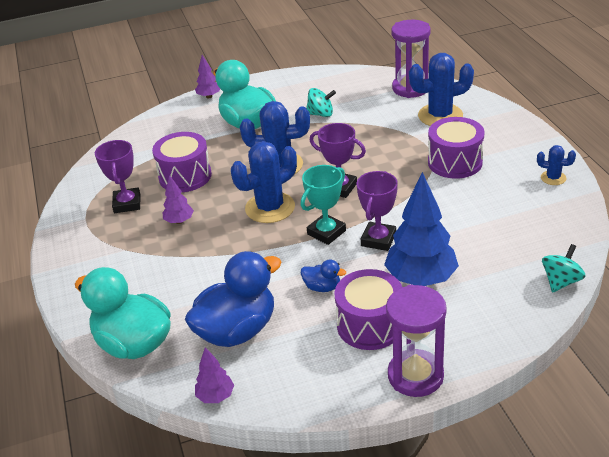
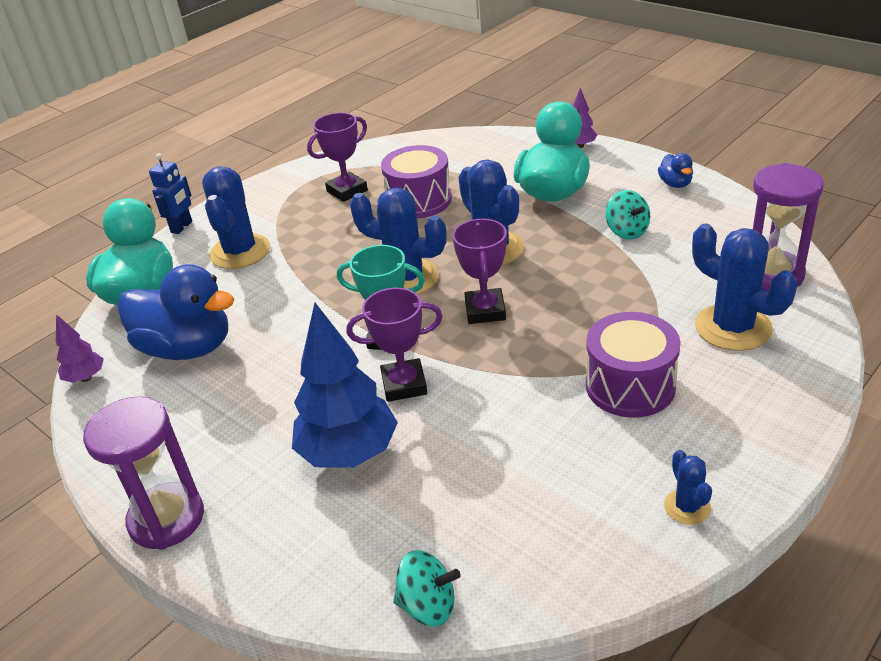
camera: 60 degrees right, 0 degrees up
(60, 301) = (182, 227): none -> blue robot
(141, 276) = (240, 252): none -> blue cactus
(179, 221) = (340, 233): purple tree -> none
(322, 287) = (288, 377): blue duck -> blue duck (675, 184)
(370, 325) = (240, 443): purple drum -> none

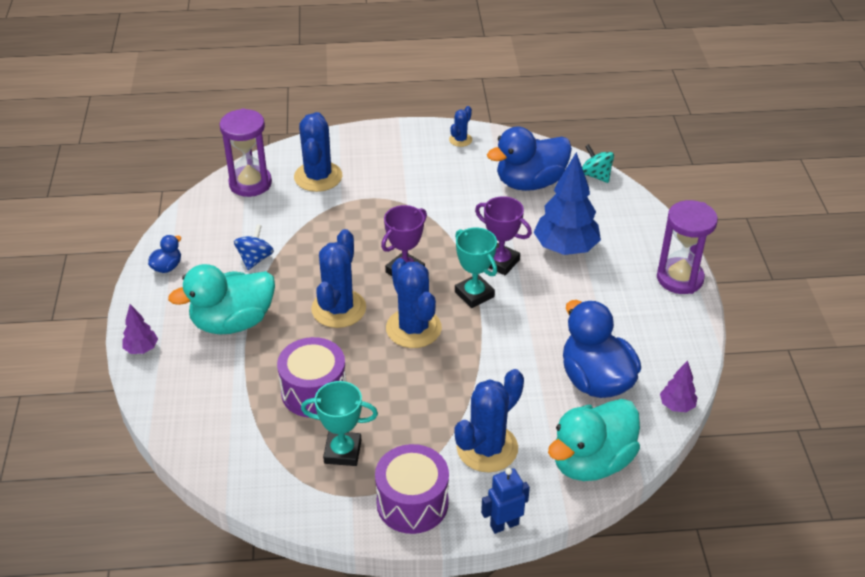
camera: 140 degrees left, 5 degrees up
(347, 191) = (342, 452): purple trophy -> turquoise trophy
(502, 513) = (530, 182): none -> blue duck
(626, 231) = (255, 259): turquoise spinning top -> blue spinning top
(630, 386) = (405, 188): purple drum -> purple drum (412, 503)

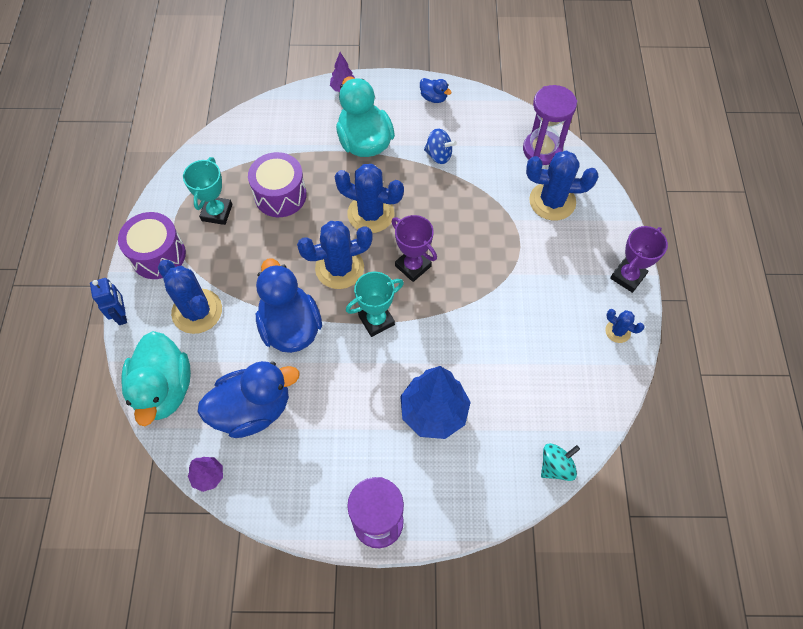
camera: 95 degrees right, 20 degrees up
(500, 262) = (418, 348): purple trophy -> purple trophy (628, 276)
(530, 182) = (543, 393): blue duck -> blue duck (290, 326)
(591, 462) = (164, 389): turquoise duck -> turquoise duck turned 150 degrees counterclockwise

